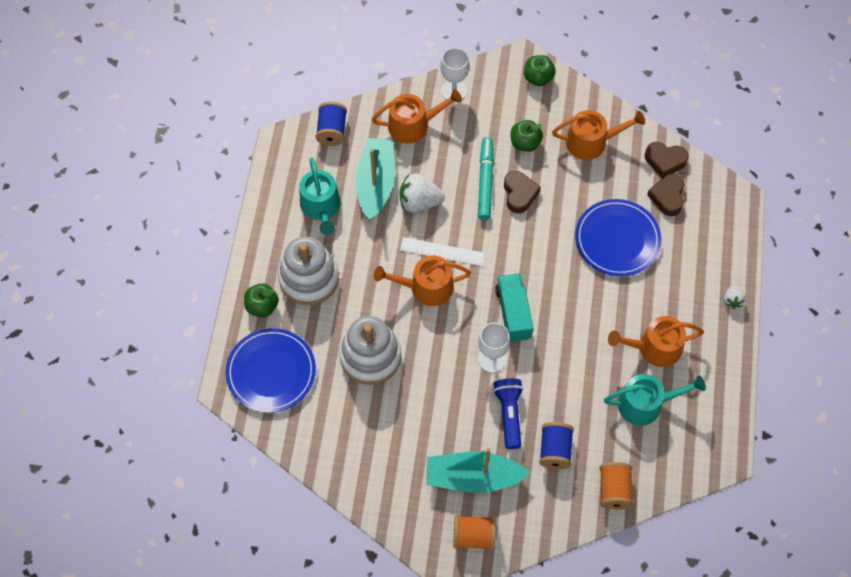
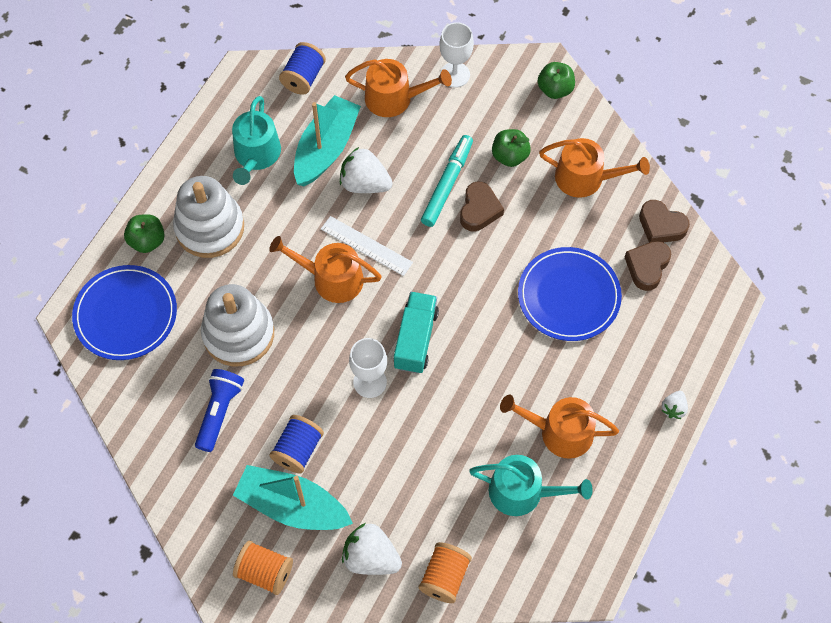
camera: 20 degrees right, 0 degrees up
(509, 414) = (363, 450): blue flashlight -> blue flashlight (219, 412)
(551, 495) = (371, 557): none -> white strawberry
(555, 450) = (396, 508): blue spool -> blue spool (298, 450)

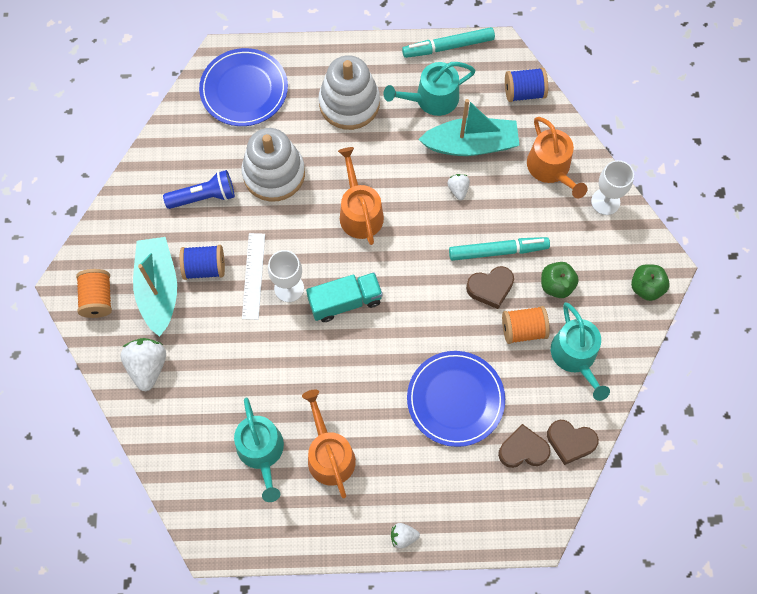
camera: 60 degrees right, 5 degrees up
(147, 241) = (312, 68): green apple -> none
(211, 112) = (448, 47): none -> turquoise marker
(365, 184) = (458, 190): white strawberry -> white strawberry, size x0.53
(366, 245) = (404, 221): white ruler -> white ruler (253, 276)
(444, 577) = (160, 429): orange spool -> orange spool (523, 330)
(585, 178) = (576, 356): orange watering can -> turquoise watering can
(661, 225) = (570, 442): brown heart -> brown heart turned 75 degrees counterclockwise

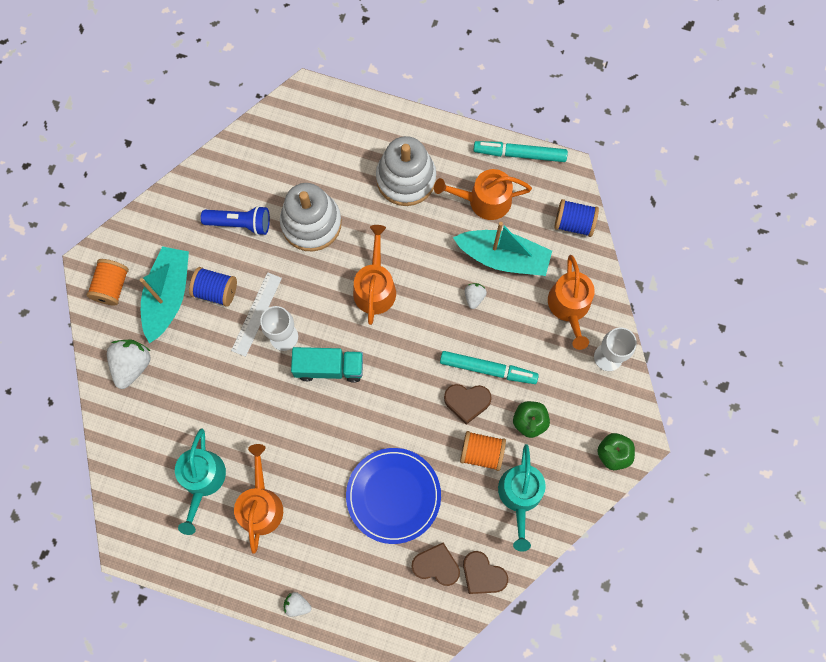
camera: 20 degrees right, 5 degrees up
(244, 89) = (315, 133): blue plate -> none
(432, 99) = (484, 200): turquoise watering can -> orange watering can

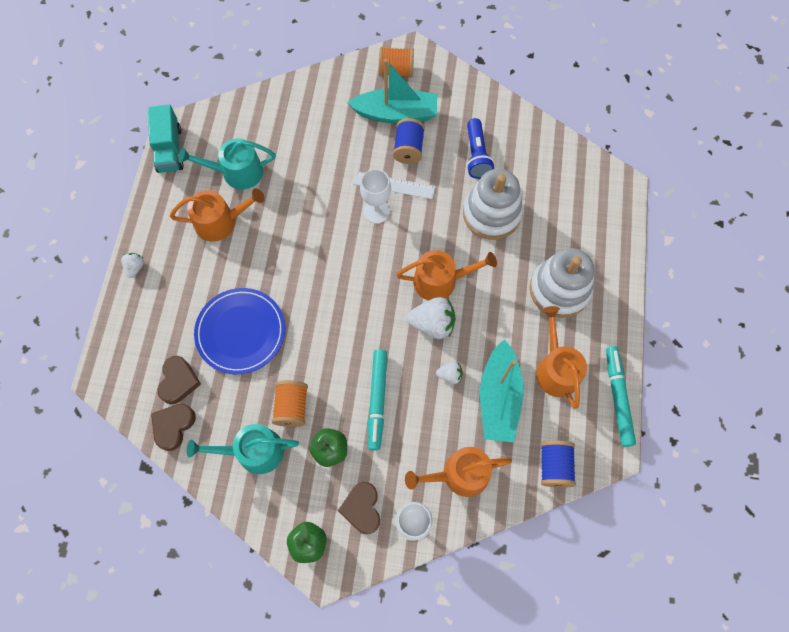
camera: 80 degrees right, 5 degrees down
(132, 365) = (329, 100): white strawberry -> white strawberry (432, 324)
(329, 368) = (354, 255): turquoise truck -> turquoise truck (169, 149)
(467, 402) = (340, 385): brown heart -> brown heart (362, 508)

